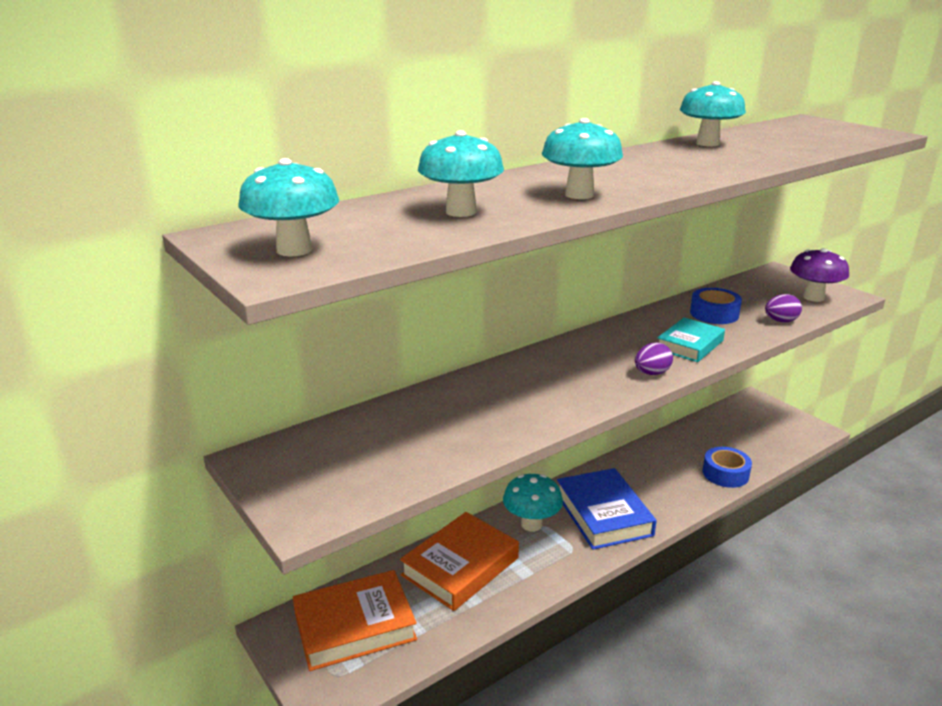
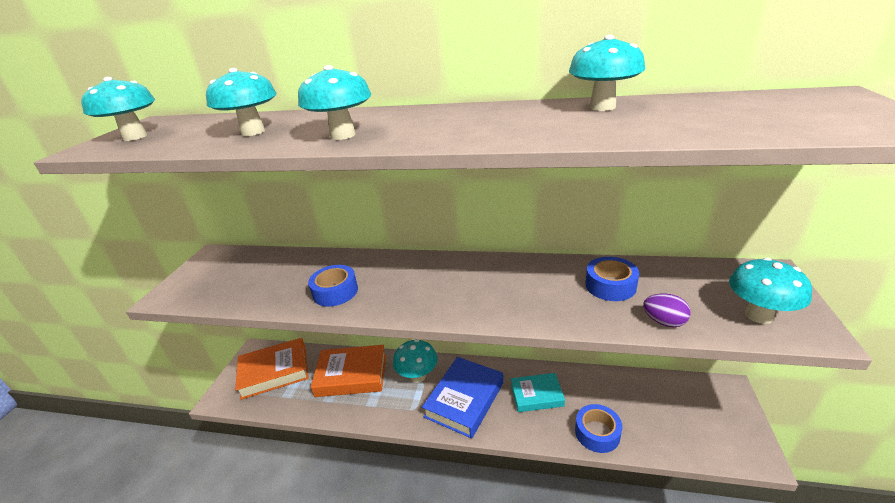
camera: 50 degrees right, 5 degrees up
(354, 626) = (274, 372): orange book -> orange book turned 45 degrees counterclockwise
(516, 412) = (335, 292): none -> blue tape
(651, 373) = (458, 310): purple egg -> none
(689, 345) = (532, 302): turquoise book -> turquoise book (536, 395)
(813, 297) = (758, 315): purple mushroom -> turquoise mushroom

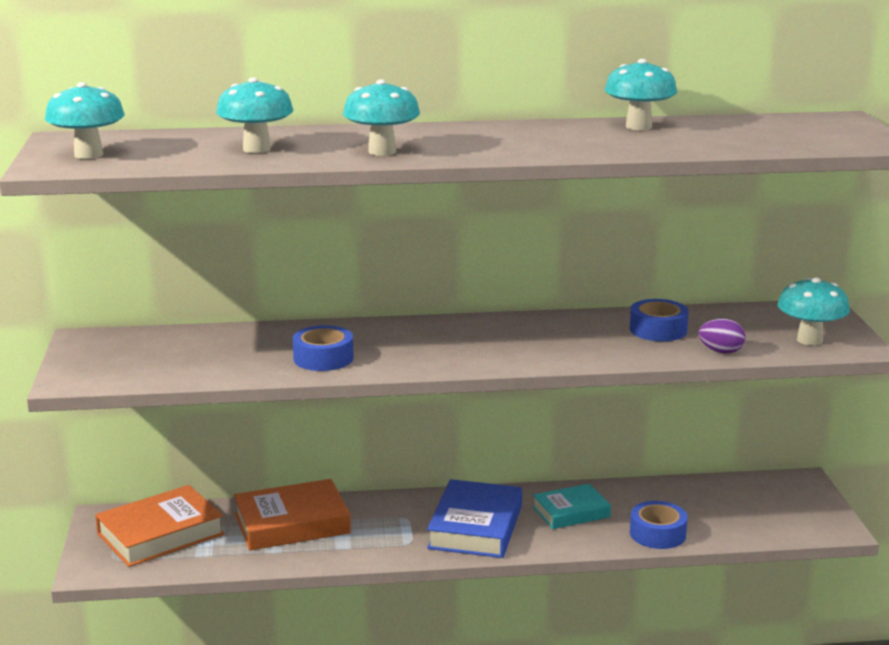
camera: 20 degrees left, 10 degrees down
(418, 376) = (395, 513): turquoise mushroom -> none

